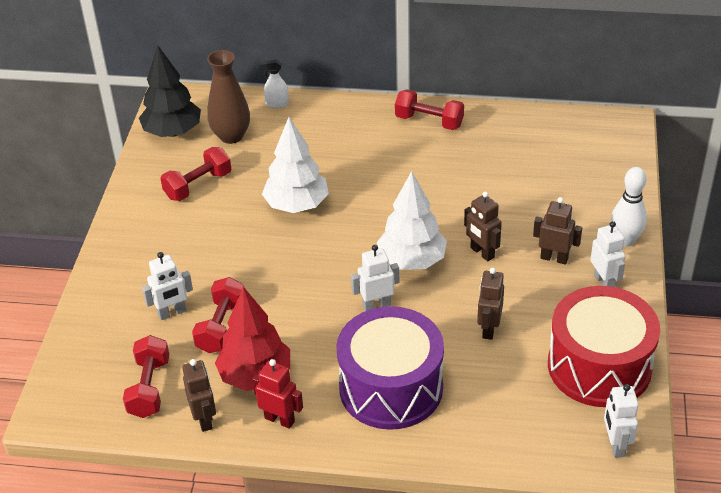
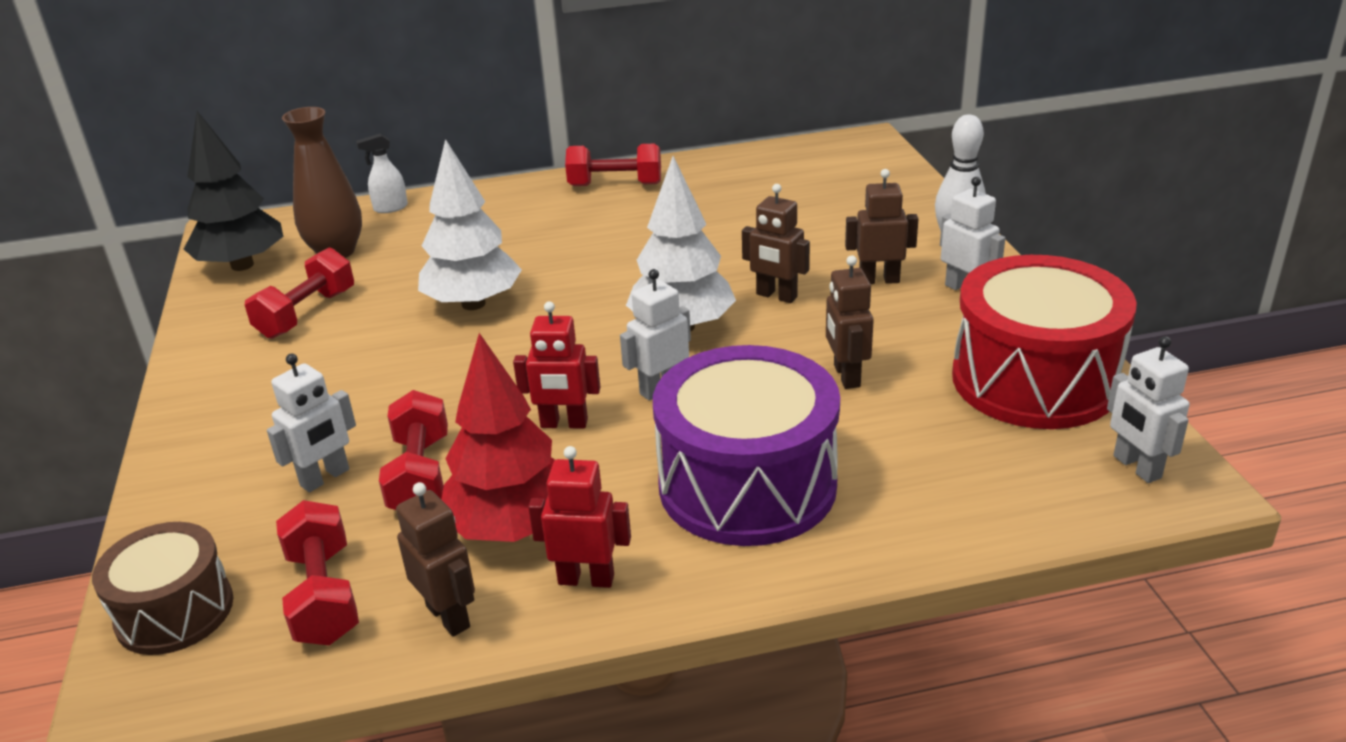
camera: 20 degrees left, 10 degrees down
(77, 374) = (174, 611): none -> brown drum
(311, 314) = (564, 424): none -> red robot

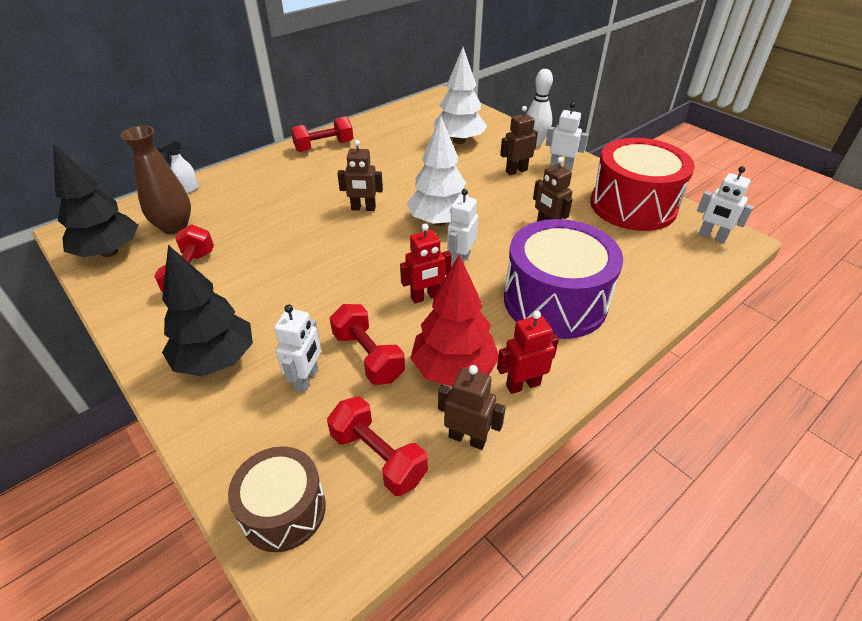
camera: 30 degrees left, 10 degrees up
(248, 423) = (216, 360): none -> black tree
(473, 304) = (302, 238): white tree -> white tree (459, 141)
(776, 296) = (473, 191): brown robot -> brown robot (363, 208)

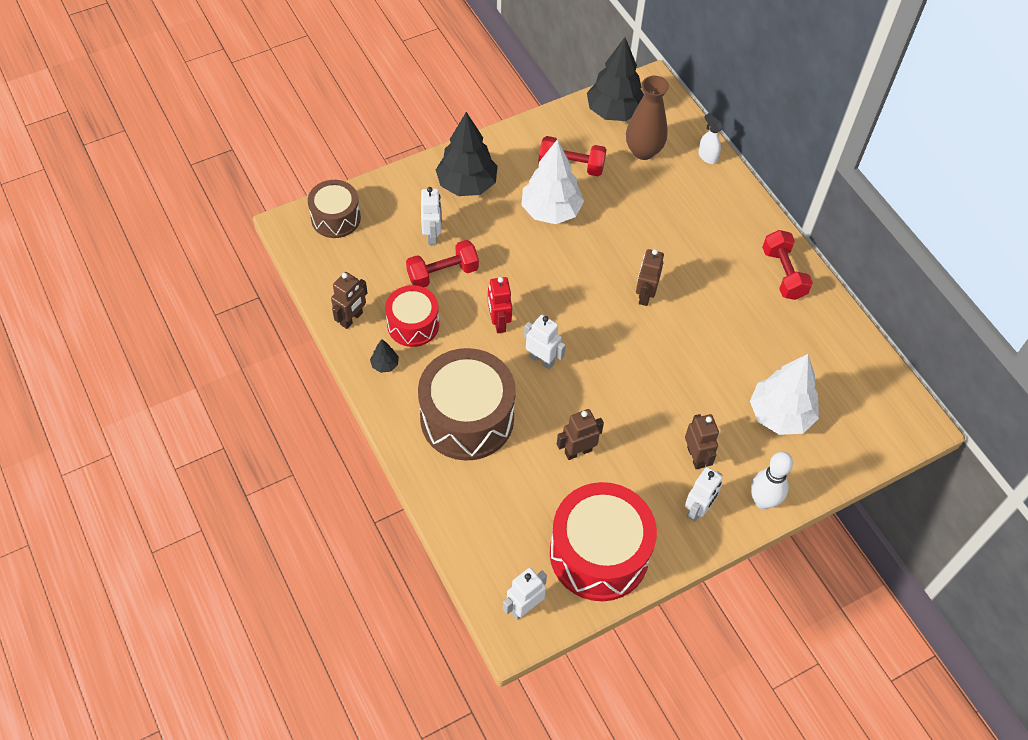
camera: 100 degrees right, 15 degrees up
(306, 379) = (432, 235): white robot -> white robot turned 120 degrees counterclockwise
(378, 457) = (355, 267): red dumbbell -> none
(439, 221) = (608, 356): white tree -> white tree (551, 211)
(454, 370) = (413, 324): red tree -> red drum
(523, 385) = (385, 365): red robot -> black tree
(555, 301) = (467, 418): purple drum -> brown drum

